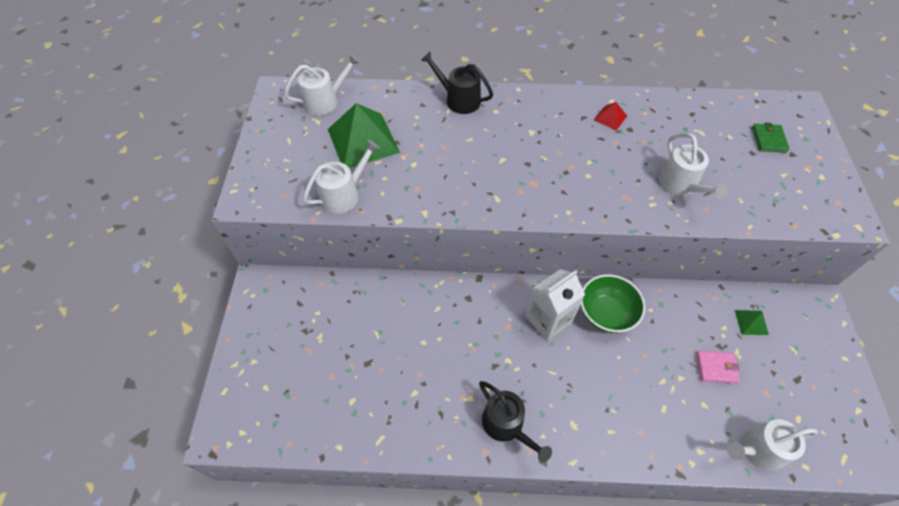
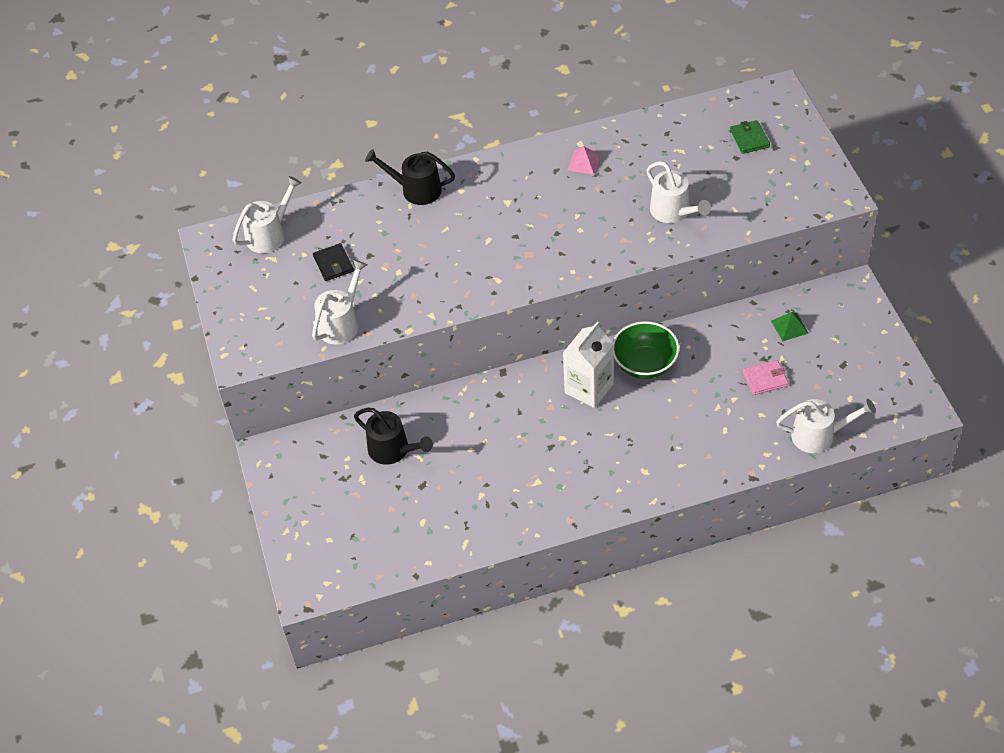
camera: 15 degrees left, 5 degrees down
(363, 140) = (333, 264): green pyramid -> black wallet
(506, 425) = (581, 492): black watering can -> black watering can (393, 450)
(610, 118) = (584, 162): red pyramid -> pink pyramid
(758, 450) = (818, 435): white watering can -> white watering can turned 150 degrees counterclockwise

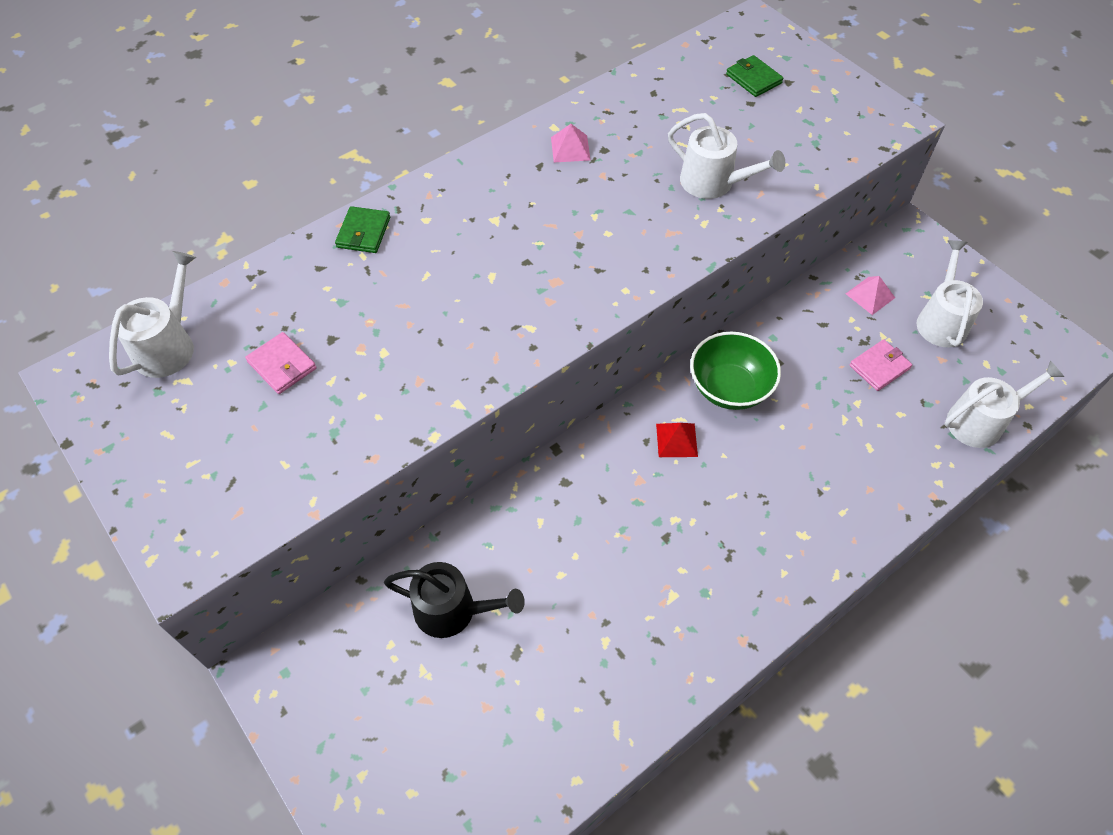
camera: 25 degrees left, 5 degrees up
(333, 264) = (282, 365): black wallet -> pink wallet
(341, 323) = (326, 453): white watering can -> white watering can (941, 321)
(416, 190) = (364, 232): black watering can -> green wallet
(589, 388) = (676, 440): white carton -> red pyramid
(789, 327) = (870, 295): green pyramid -> pink pyramid

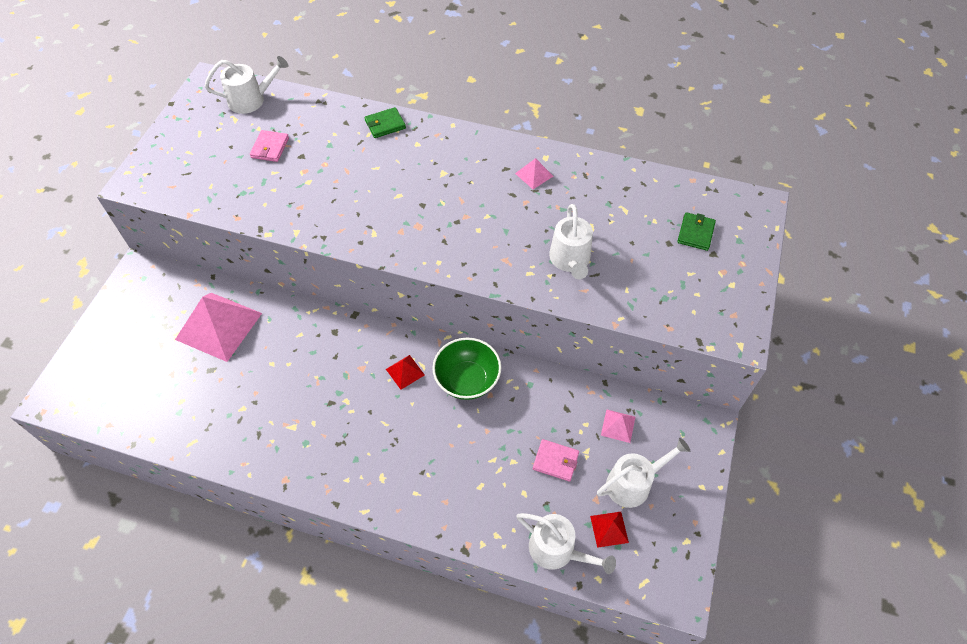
camera: 55 degrees right, 0 degrees up
(452, 610) = (219, 326): black watering can -> pink pyramid
(980, 367) = (609, 529): none -> red pyramid

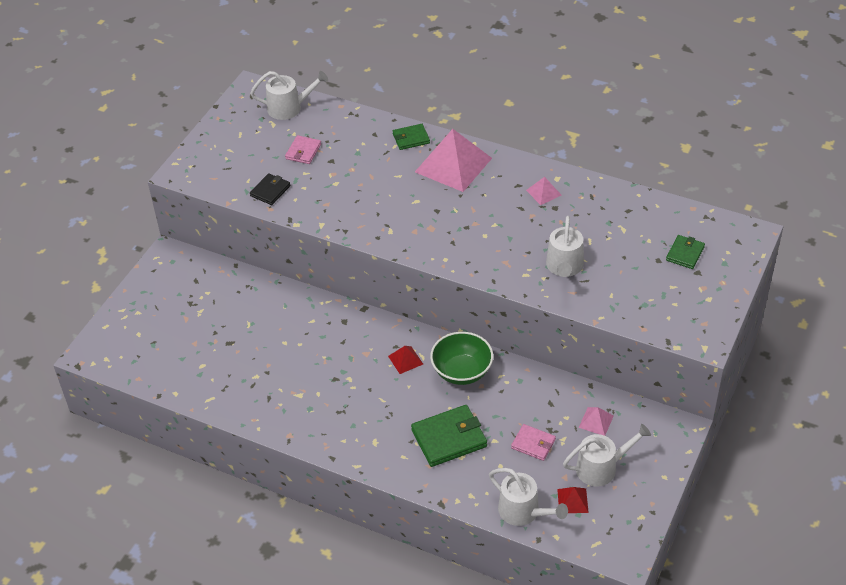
camera: 10 degrees right, 10 degrees down
(219, 326) = (239, 307): pink pyramid -> pink pyramid (453, 165)
(236, 196) = (270, 191): none -> black wallet
(463, 464) = (449, 438): none -> green wallet

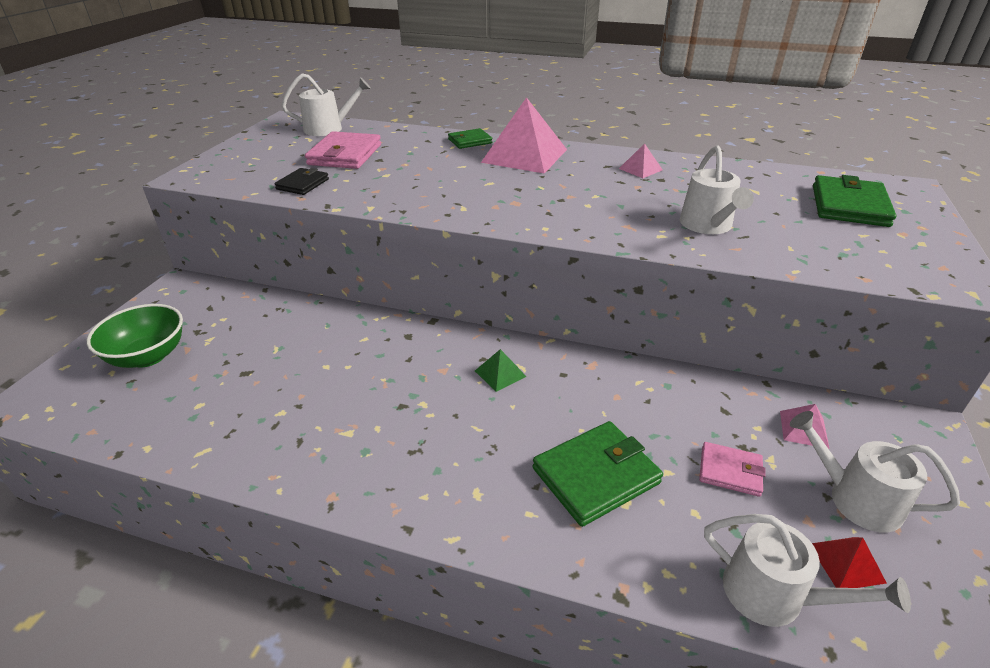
camera: 10 degrees left, 10 degrees down
(303, 151) = (345, 155): pink wallet -> pink wallet, size x1.73
(405, 360) = (500, 373): red pyramid -> green pyramid
(462, 371) = (583, 381): green bowl -> green bowl (148, 356)
(601, 468) = (856, 499): white watering can -> white watering can turned 120 degrees counterclockwise
(685, 253) = (849, 206): green wallet -> green wallet, size x1.73

